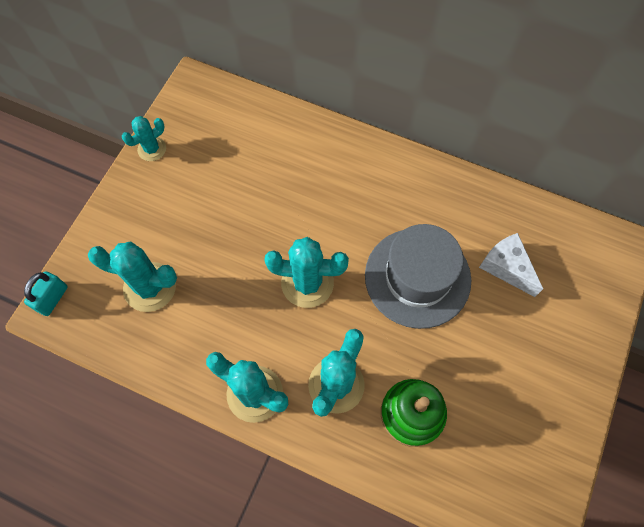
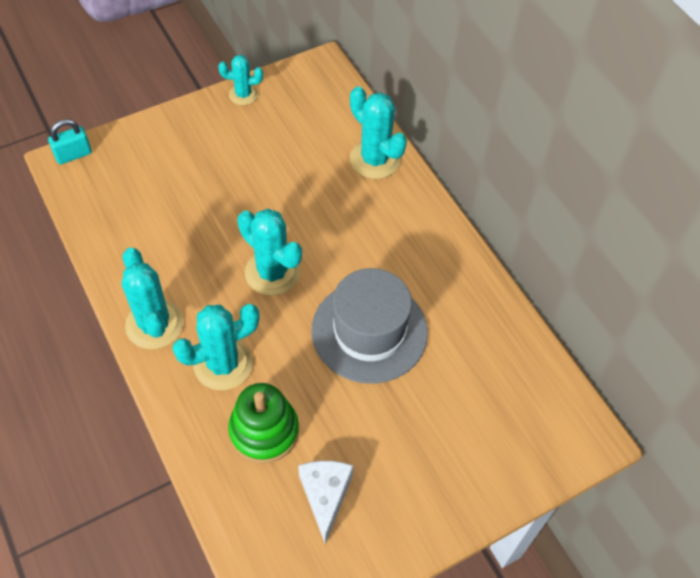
camera: 35 degrees right, 10 degrees down
(150, 287) = (149, 193): turquoise cactus -> turquoise cactus (375, 159)
(506, 267) = (458, 378): white cheese -> white cheese (325, 496)

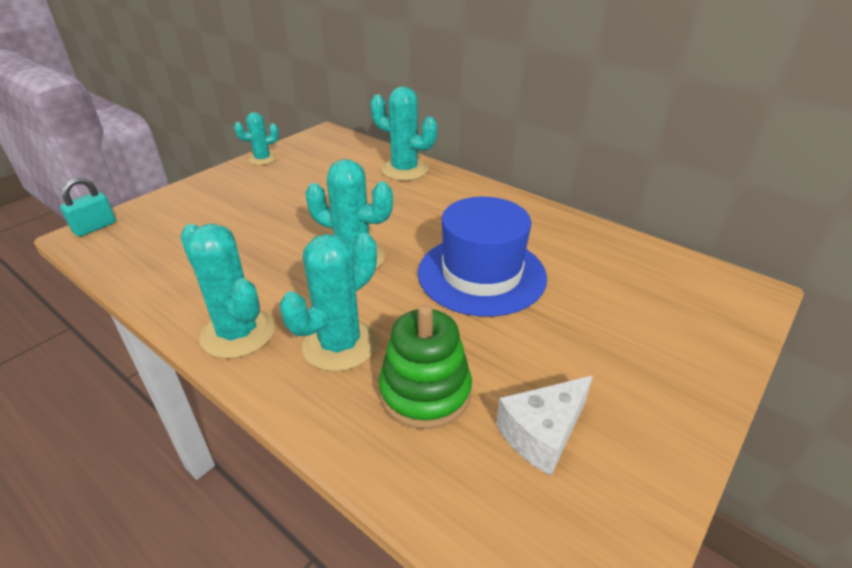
camera: 20 degrees left, 20 degrees down
(325, 496) = (542, 433): white cheese -> white cheese turned 105 degrees counterclockwise
(369, 331) = (481, 274): grey hat -> blue hat

